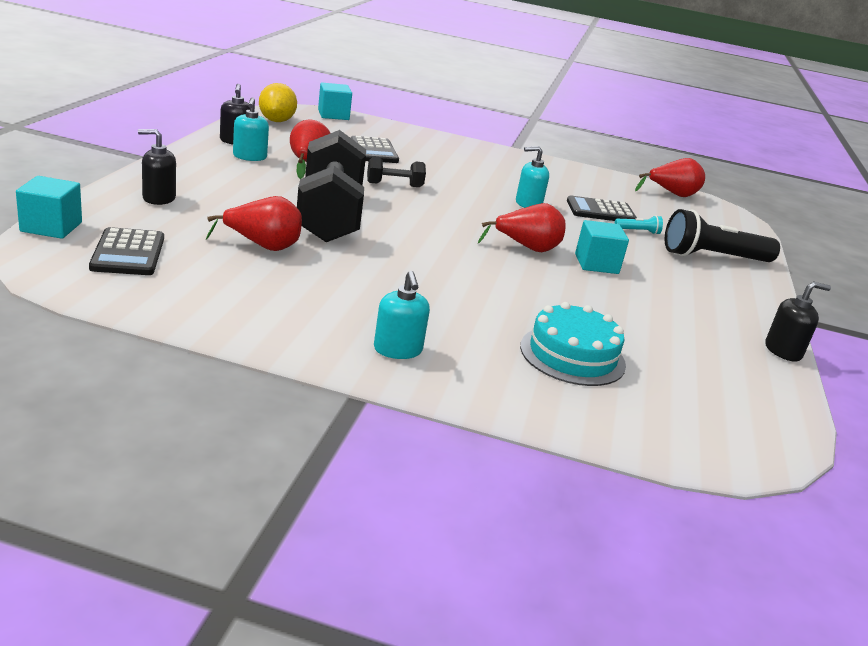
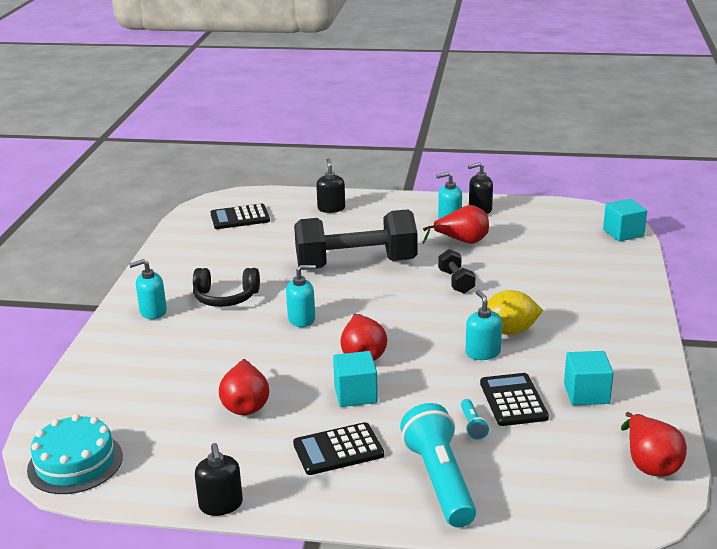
camera: 90 degrees right, 0 degrees up
(51, 227) = (260, 193): turquoise cube -> turquoise cube (586, 393)
(263, 246) = (279, 251): red pear -> red pear (246, 405)
(276, 121) = (560, 214): yellow lemon -> yellow lemon (509, 331)
(373, 151) = (538, 263): black calculator -> black calculator (338, 450)
(377, 296) = (225, 297): none -> black headphones
(448, 263) = (302, 319): none -> turquoise soap dispenser
(572, 355) = (169, 380): turquoise cake -> turquoise cake (75, 463)
(712, 257) = (440, 480): black flashlight -> turquoise flashlight

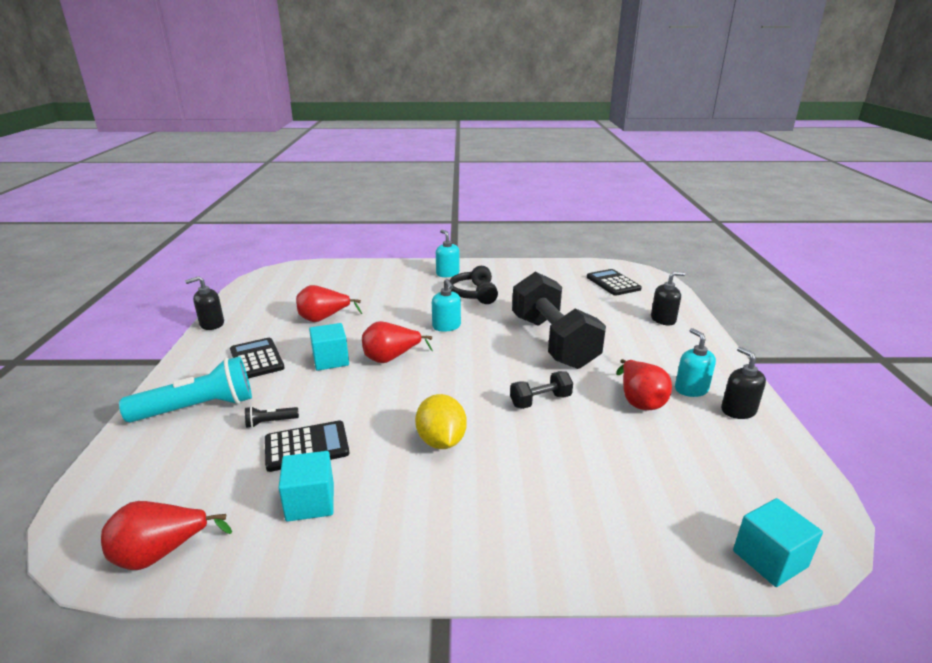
camera: 80 degrees right, 0 degrees up
(75, 463) = (273, 278): turquoise cake -> none
(472, 426) = (270, 422): turquoise flashlight -> black flashlight
(482, 352) = (396, 424): turquoise soap dispenser -> none

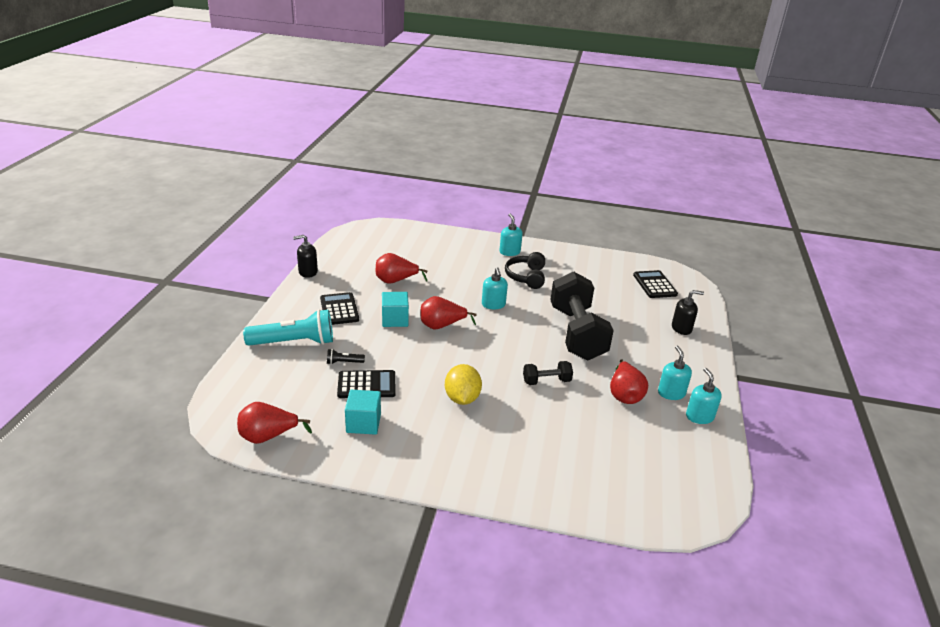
camera: 10 degrees right, 5 degrees up
(738, 410) = (699, 416): black soap dispenser -> turquoise soap dispenser
(769, 559) = (659, 518): turquoise cube -> none

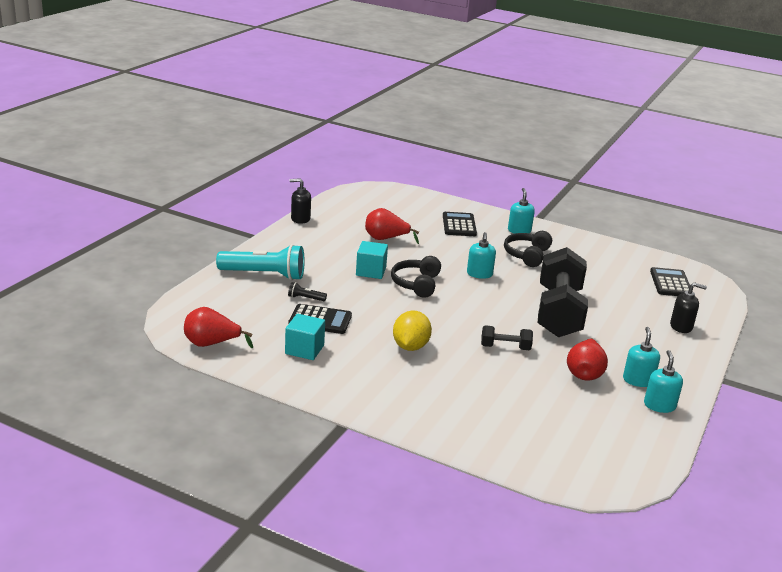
camera: 15 degrees right, 5 degrees down
(339, 309) = (319, 254): black calculator -> black calculator (459, 225)
(442, 326) = (416, 284): red pear -> black headphones

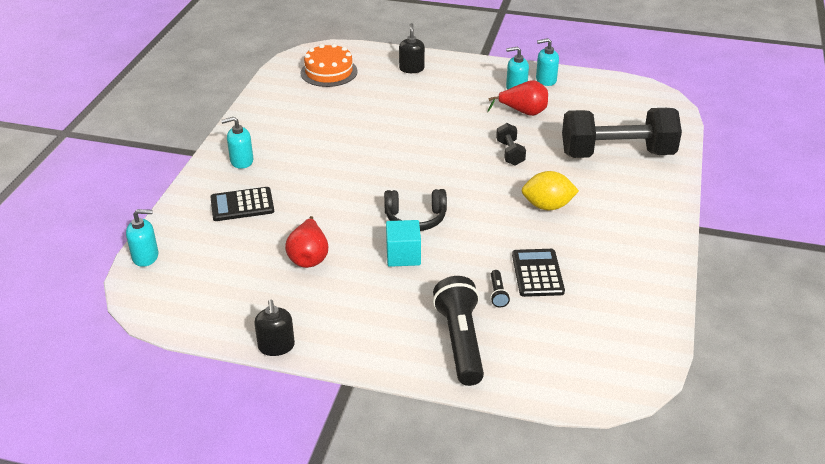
camera: 100 degrees left, 10 degrees up
(211, 344) = (642, 343): red pear -> none
(264, 275) = (461, 341): turquoise flashlight -> black flashlight
(304, 349) = (602, 272): turquoise cube -> none
(479, 274) = (368, 179): turquoise soap dispenser -> turquoise soap dispenser (145, 257)
(527, 255) = (305, 152): black headphones -> none
(559, 312) = (424, 128): black dumbbell -> black dumbbell (617, 154)
(671, 283) = (329, 72): black calculator -> orange cake

